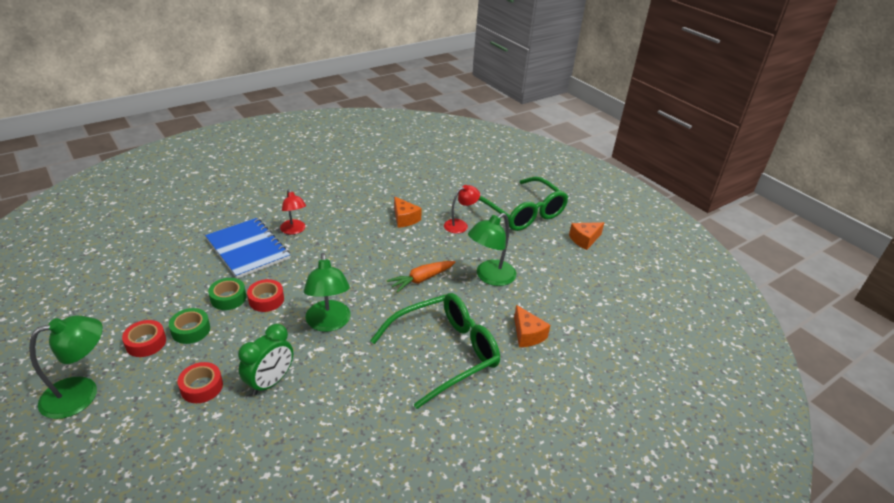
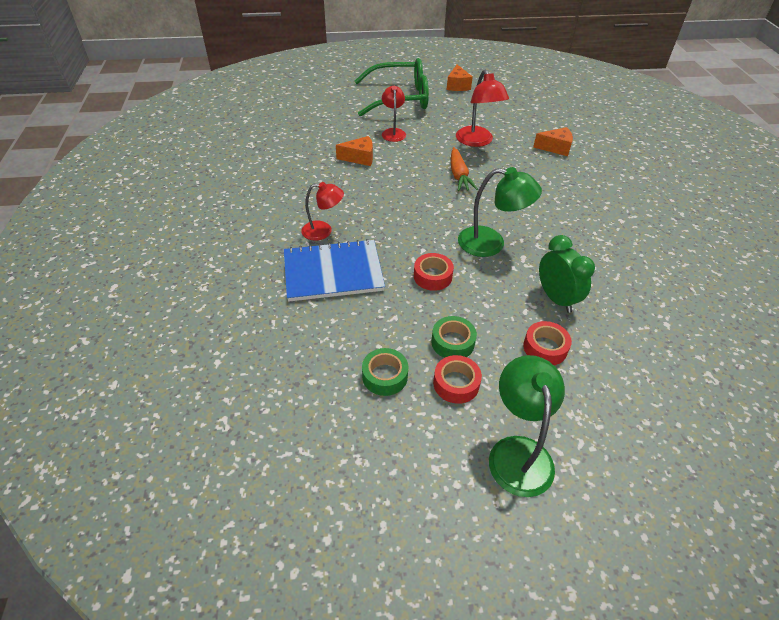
camera: 60 degrees left, 10 degrees up
(228, 298) = (413, 304): green tape -> green tape (385, 376)
(445, 353) = (559, 191): green glasses -> none
(490, 277) = (477, 141): green lamp -> red lamp

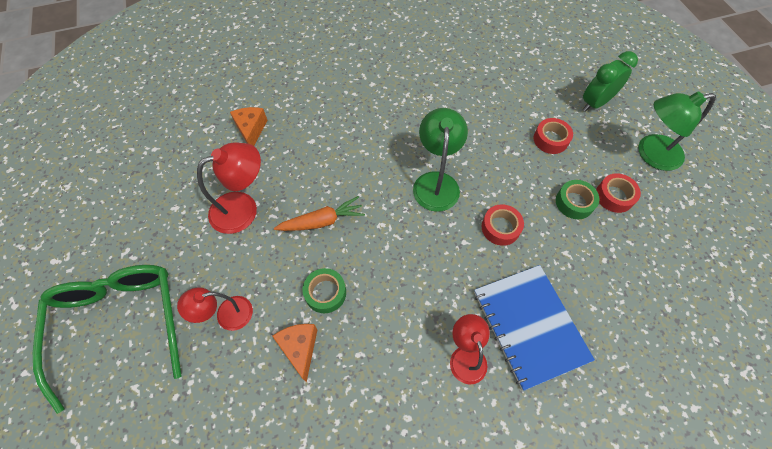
camera: 100 degrees left, 15 degrees up
(385, 376) = (633, 249): green tape -> green tape (325, 293)
(457, 86) = (84, 245): orange cheese -> none
(556, 298) = (493, 132): green clock -> green clock (595, 103)

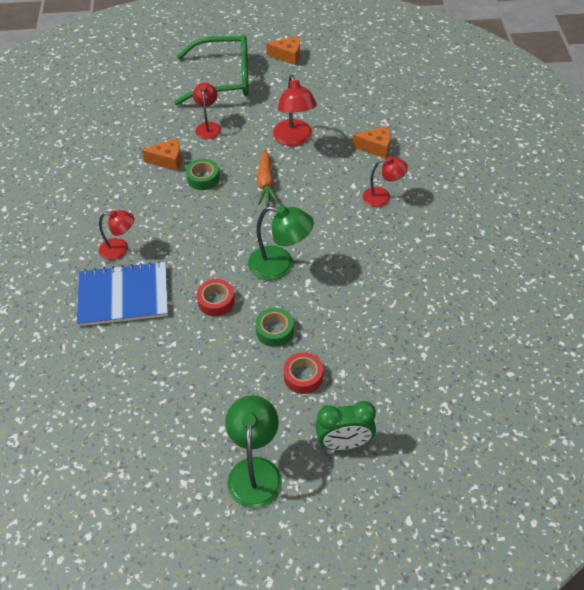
camera: 105 degrees right, 10 degrees down
(73, 250) = (288, 56): none -> orange cheese
(323, 115) = (382, 197): none -> red lamp
(574, 202) = (221, 370): green tape -> green tape (274, 331)
(595, 103) = (344, 443): green clock -> green clock turned 105 degrees clockwise
(614, 196) = (216, 409): red tape -> none

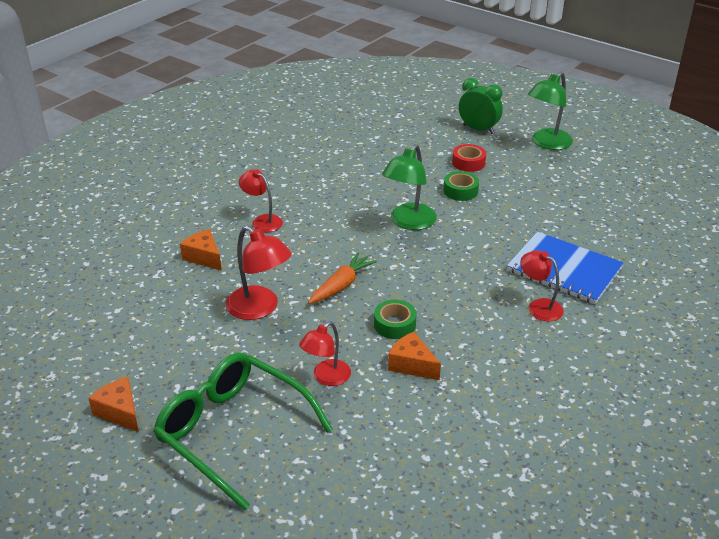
camera: 140 degrees left, 15 degrees down
(216, 301) = (486, 227): red tape -> none
(280, 265) = (408, 222): green lamp -> green lamp turned 120 degrees counterclockwise
(294, 139) = (260, 308): red lamp -> red lamp turned 105 degrees clockwise

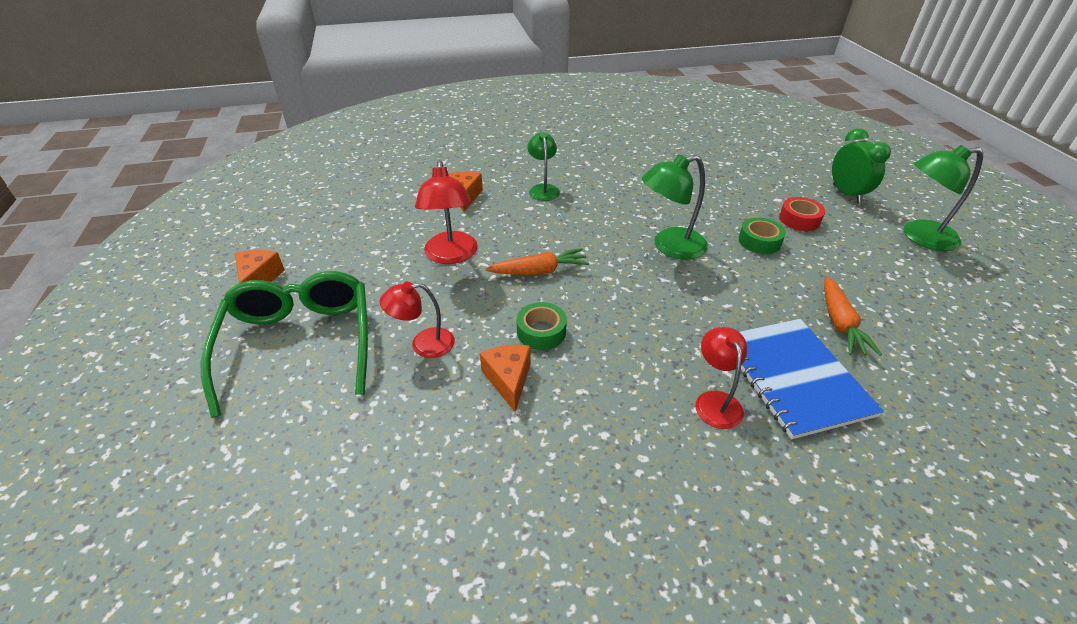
camera: 40 degrees right, 5 degrees up
(262, 221) = (543, 189): red lamp -> green lamp
(556, 224) = (840, 323): none -> orange carrot

